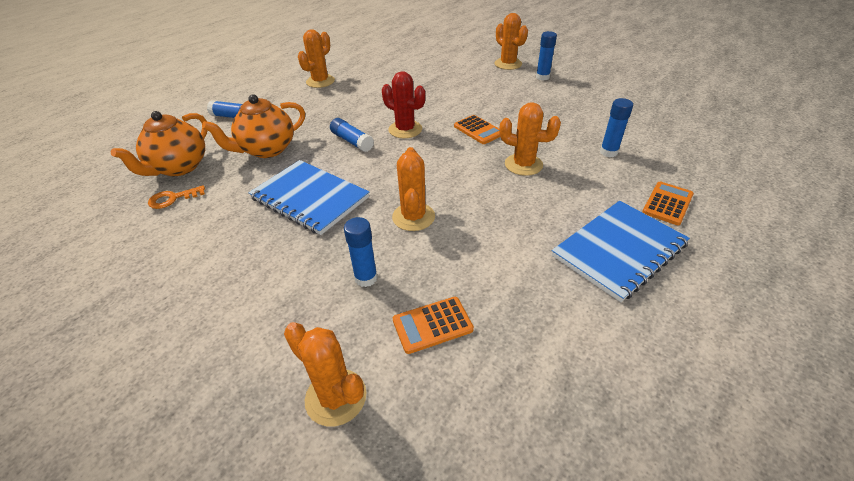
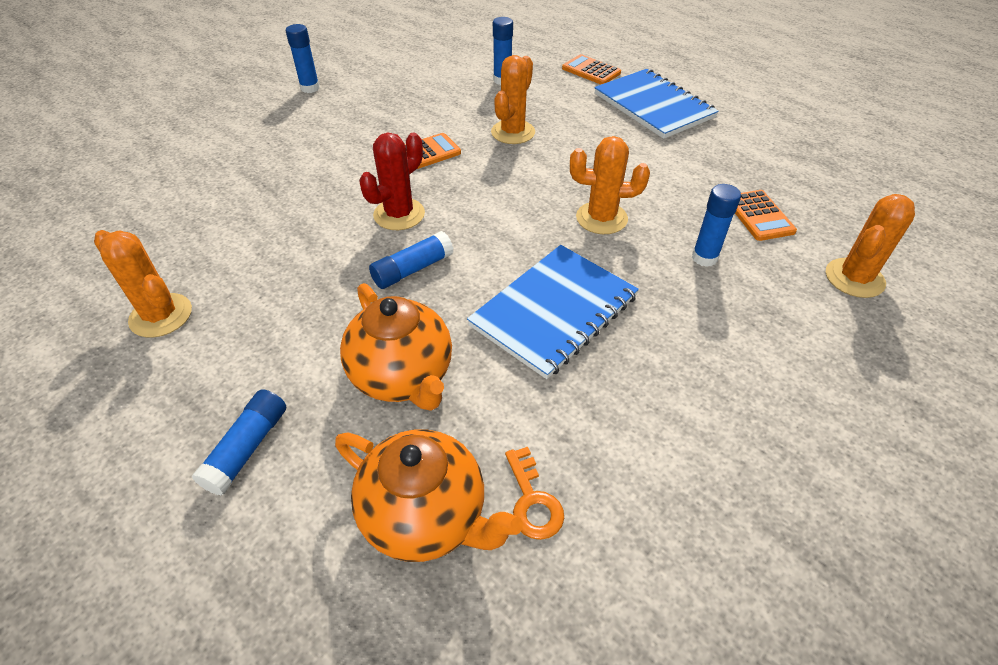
camera: 85 degrees left, 5 degrees up
(508, 64) = (249, 107): orange cactus -> none

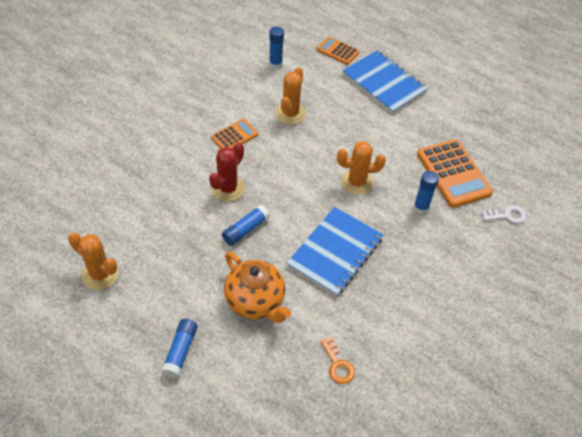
camera: 10 degrees left, 5 degrees up
(310, 88) = (137, 79): blue glue stick -> none
(426, 516) = (285, 378): orange teapot -> none
(759, 216) = (453, 173): orange calculator -> orange calculator, size x1.77
(854, 278) = (507, 215): orange cactus -> white key

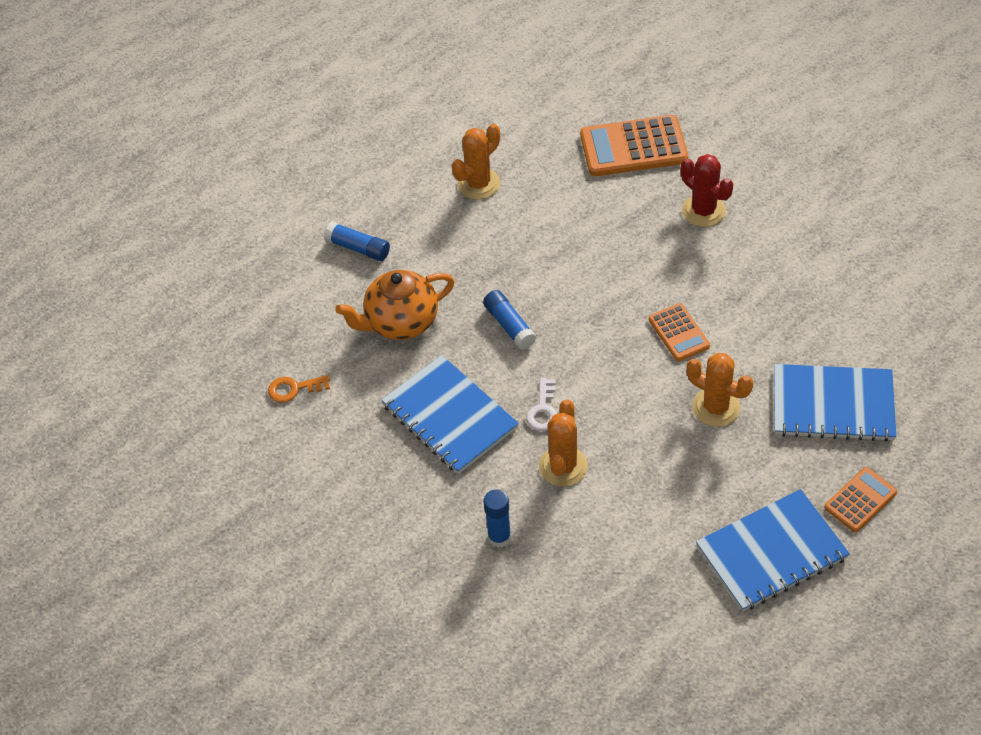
camera: 110 degrees right, 0 degrees up
(228, 188) = (582, 314): red cactus -> red cactus (703, 211)
(275, 64) = (833, 405): blue glue stick -> blue notebook
(453, 173) = (554, 600): orange calculator -> orange calculator (633, 147)
(507, 215) = (458, 651): white key -> white key (543, 410)

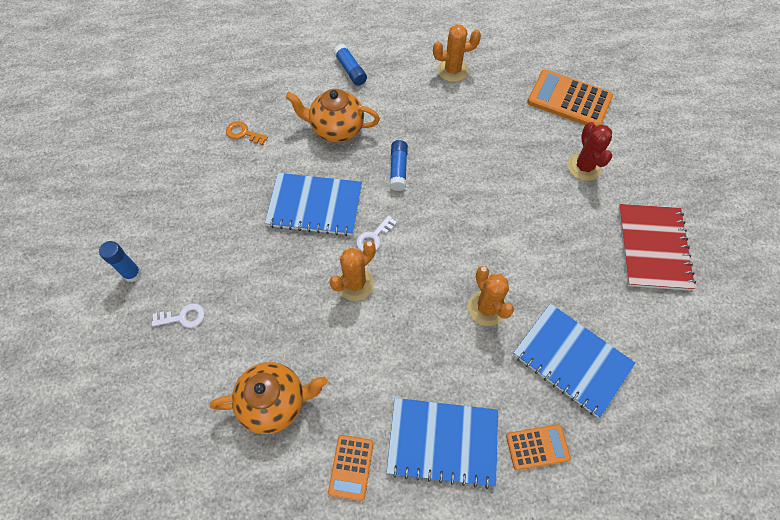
camera: 30 degrees right, 10 degrees up
(407, 612) = (183, 317): none -> white key
(450, 416) = (315, 206): blue notebook -> blue notebook turned 75 degrees counterclockwise
(499, 537) = (277, 305): blue glue stick -> blue glue stick (133, 274)
(579, 625) = (275, 402): none -> orange teapot
(678, 333) = (502, 240): orange calculator -> orange calculator (351, 467)
(830, 253) = (653, 248): none -> red notebook

